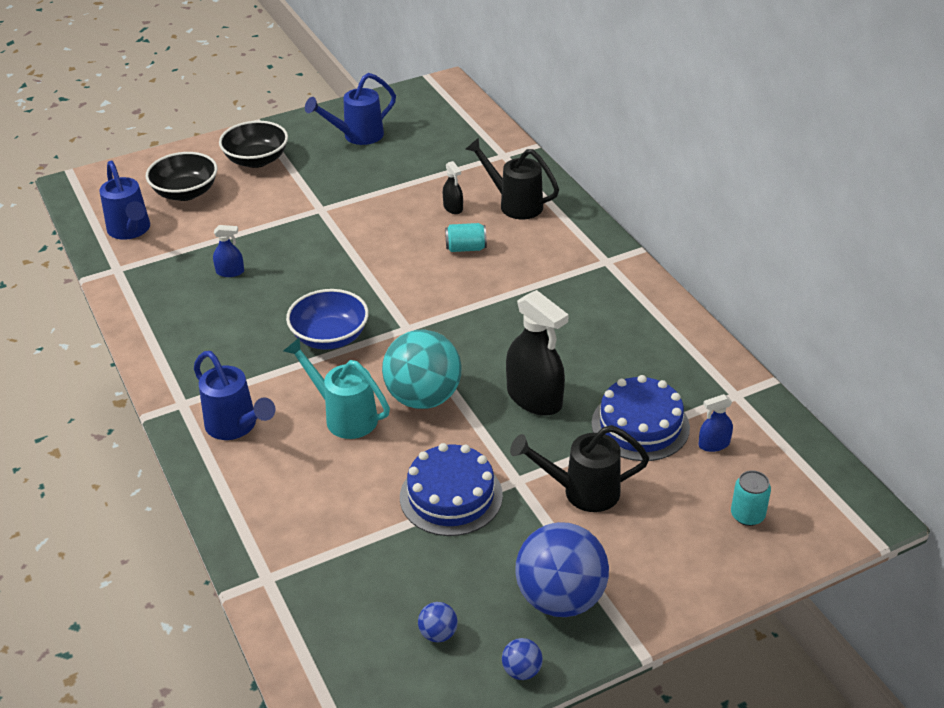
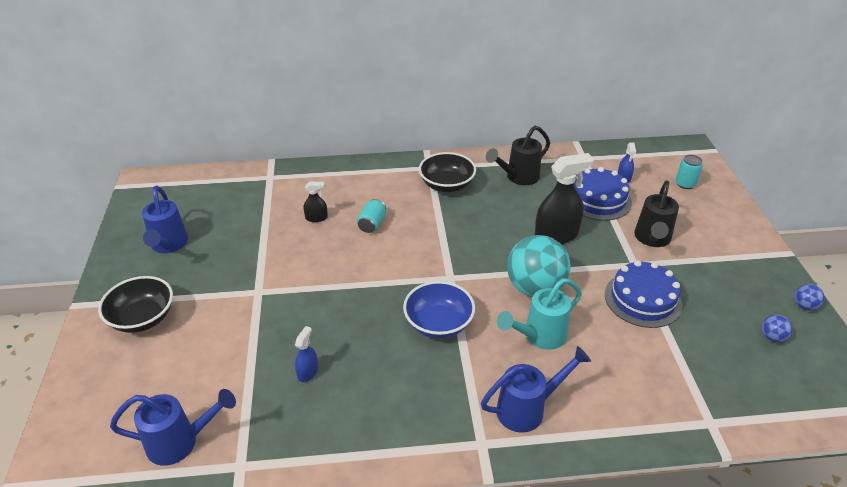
camera: 70 degrees left, 0 degrees up
(185, 192) = (150, 383): black bowl -> black bowl (447, 185)
(514, 204) = (335, 188): black watering can -> black watering can (518, 177)
(560, 598) = (744, 273): blue ball -> none

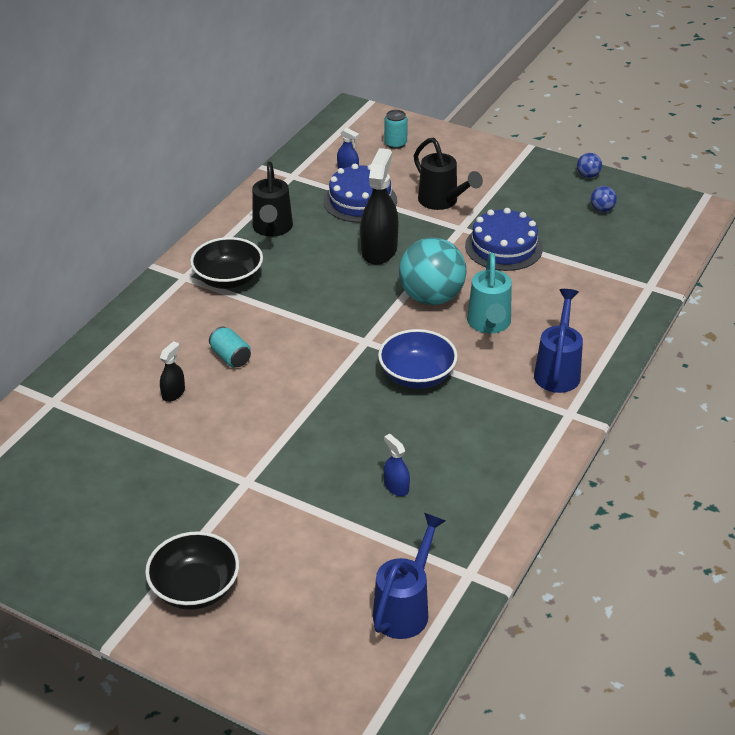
camera: 55 degrees left, 0 degrees up
(168, 246) = (87, 530): blue watering can -> none

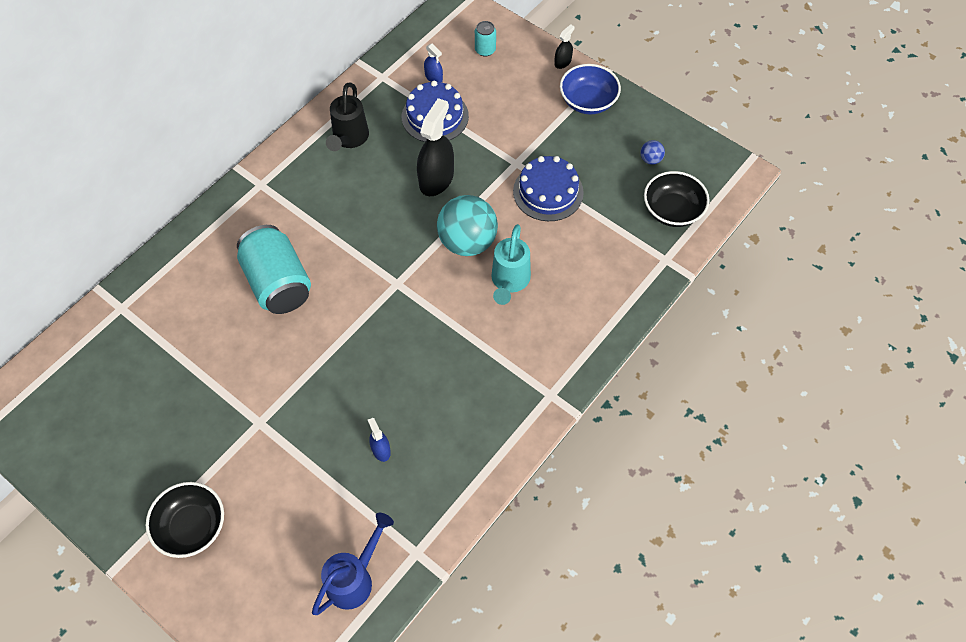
camera: 10 degrees right, 20 degrees up
(173, 393) = (221, 315): black spray bottle -> black spray bottle (562, 62)
(228, 279) = (297, 193): black bowl -> black bowl (672, 211)
(231, 357) = (278, 283): turquoise can -> turquoise can, size x2.19
(417, 376) = (430, 330): blue bowl -> blue bowl (588, 101)
(442, 202) = (508, 129): black watering can -> none
(558, 370) = (554, 344): blue watering can -> none
(588, 176) = (650, 115): blue ball -> none

